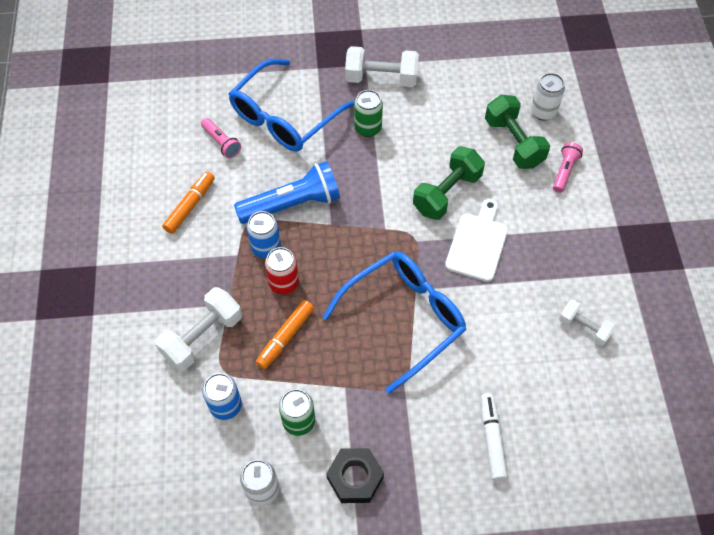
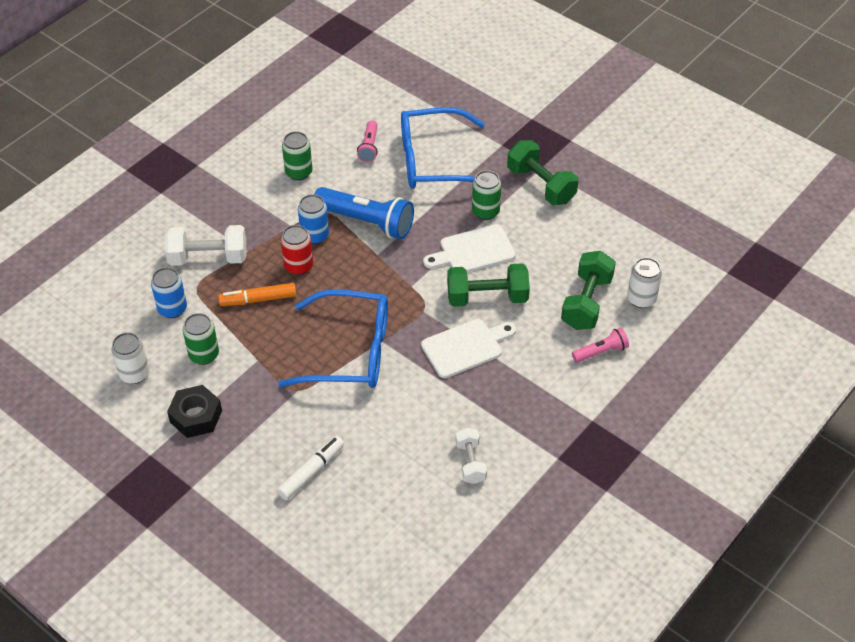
camera: 45 degrees right, 10 degrees down
(190, 206) = (299, 172): orange marker -> green can
(381, 78) = (541, 185): white dumbbell -> green dumbbell
(395, 165) = (473, 251): none -> white cutting board

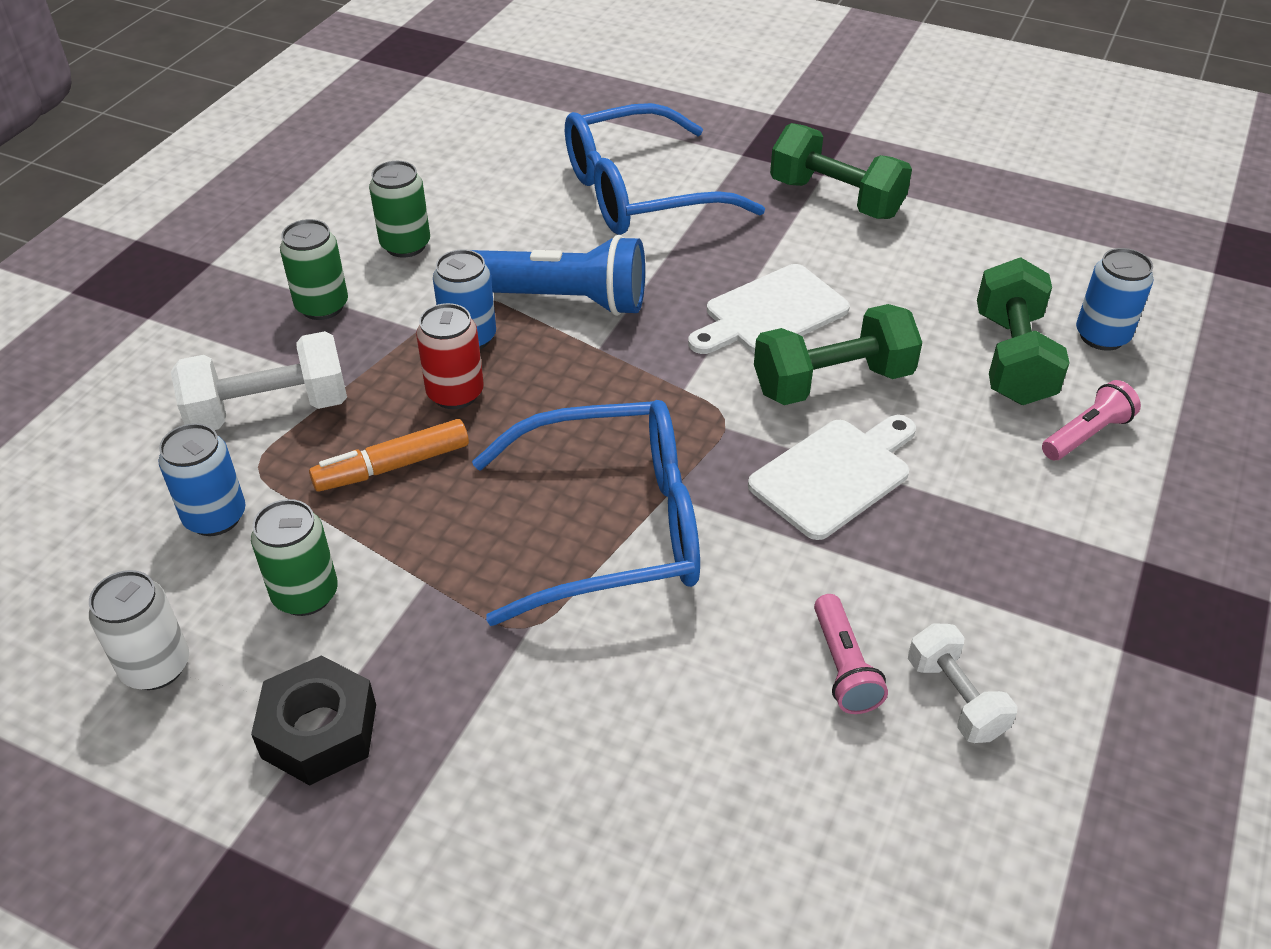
camera: 15 degrees left, 5 degrees down
(311, 471) = (623, 799): white marker -> none
(369, 147) = (519, 190): pink flashlight -> pink flashlight (843, 666)
(485, 211) = (762, 250): green can -> green can (322, 306)
(641, 299) = (1102, 336): white can -> blue can

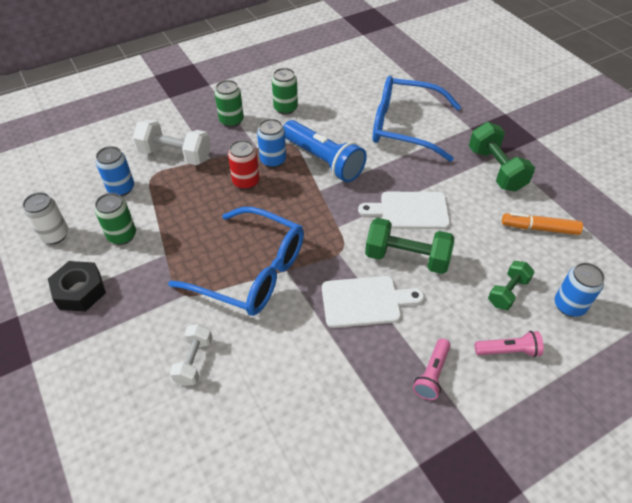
camera: 35 degrees right, 5 degrees up
(392, 466) = (196, 200): orange marker -> orange marker (539, 228)
(843, 666) = (285, 389): pink flashlight -> pink flashlight (432, 374)
(955, 698) = (318, 434): white dumbbell -> white dumbbell (194, 361)
(1012, 358) = (507, 292): green dumbbell -> green dumbbell, size x0.61

